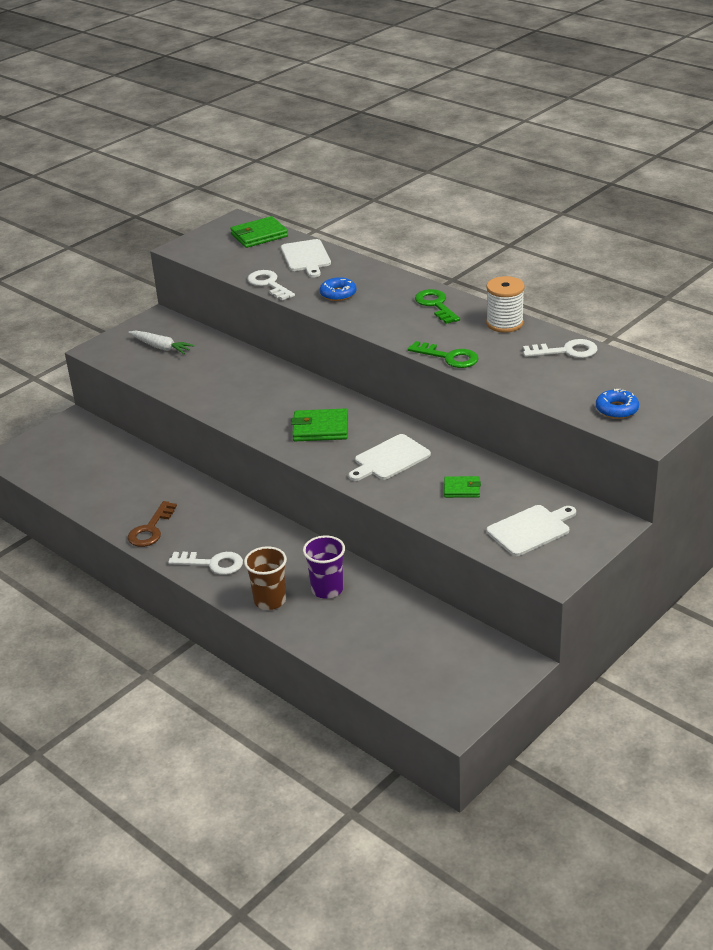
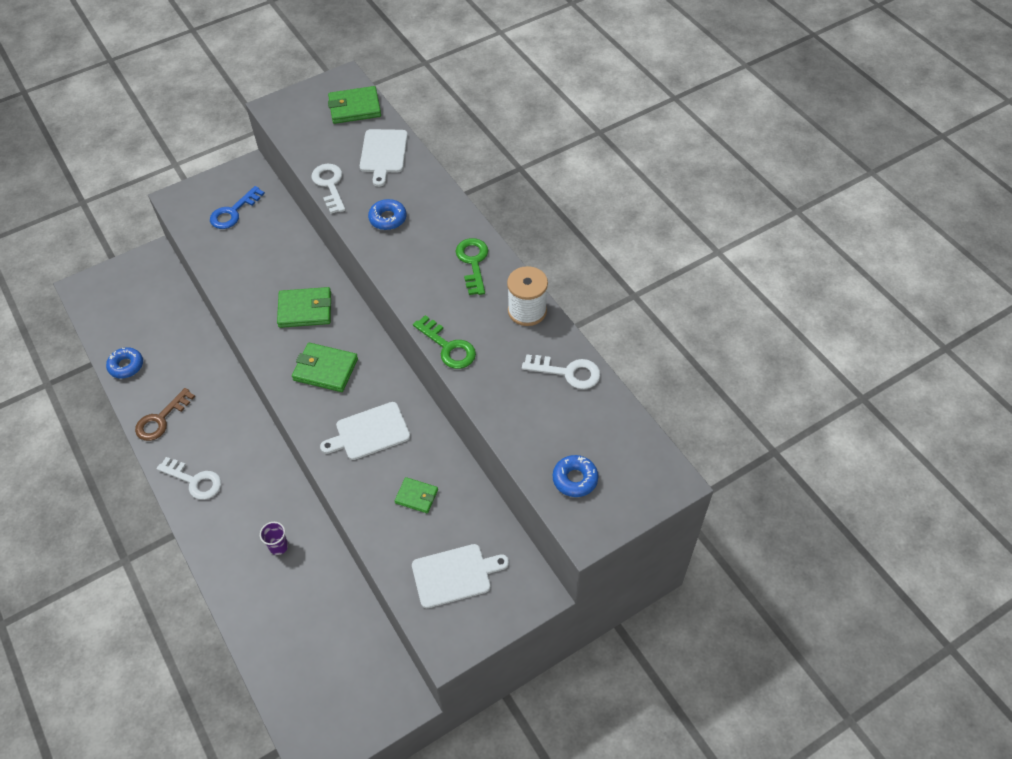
camera: 15 degrees right, 20 degrees up
(90, 500) = (126, 366): none -> blue donut
(161, 347) = (233, 212): white carrot -> blue key
(270, 600) = (223, 544): brown cup -> none
(275, 395) = (305, 310): none -> green wallet
(327, 589) = (278, 546): purple cup -> purple cup, size x0.63

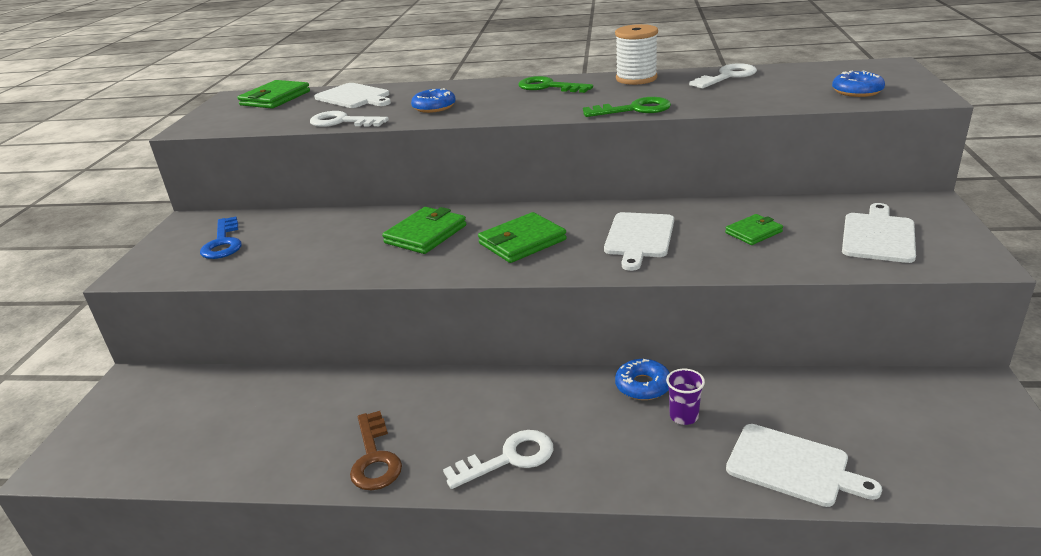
camera: 50 degrees left, 25 degrees down
(126, 366) = (245, 463): blue donut -> blue donut (643, 386)
(263, 620) = (792, 466): none -> white cutting board

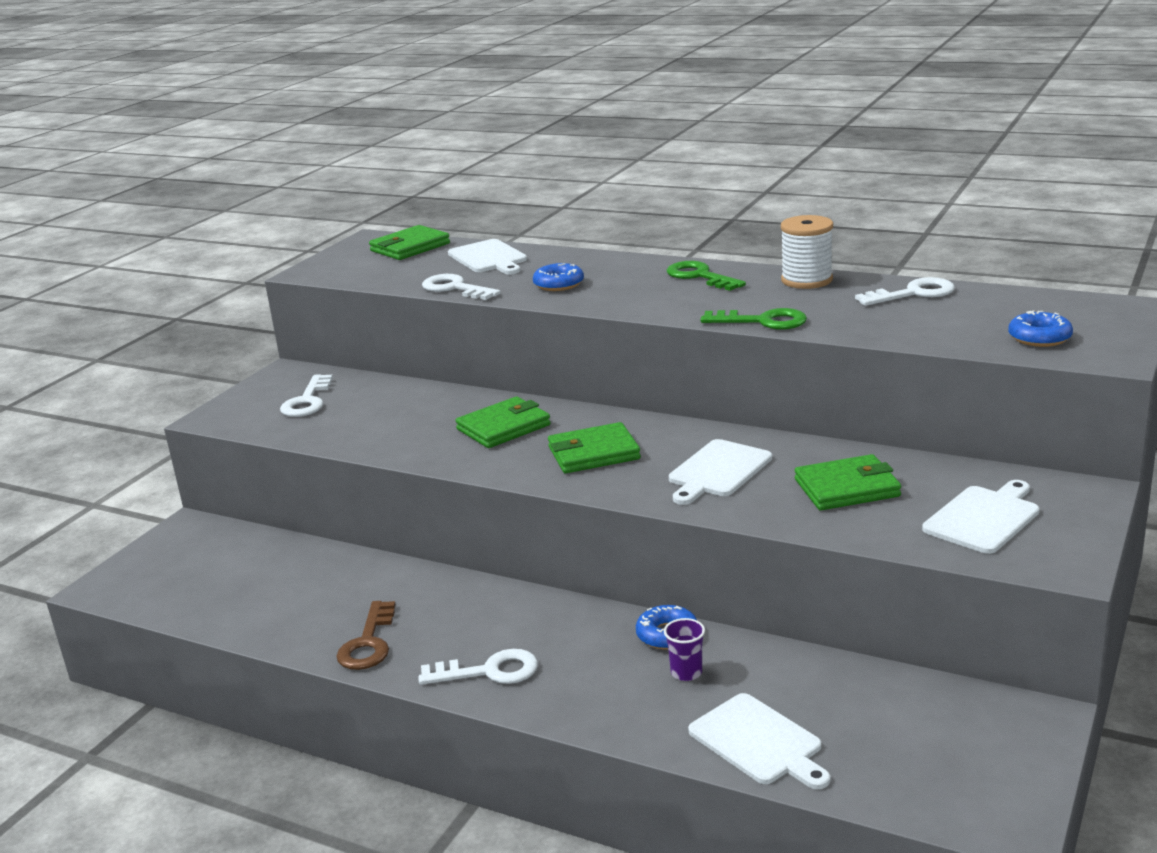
camera: 20 degrees right, 5 degrees down
(223, 243) = (307, 401): blue key -> white key
(753, 232) = (847, 488): green wallet -> green wallet, size x1.64

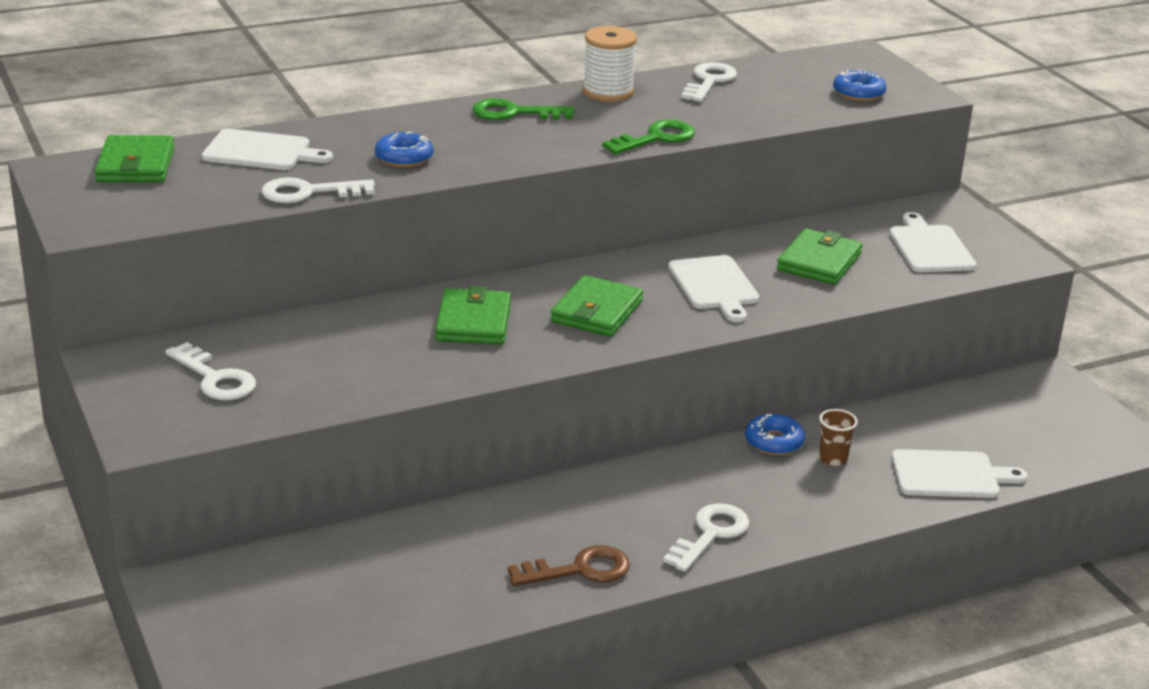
camera: 55 degrees left, 5 degrees up
(368, 643) = (579, 570): brown key -> brown key turned 60 degrees counterclockwise
(686, 672) = (833, 459): purple cup -> brown cup

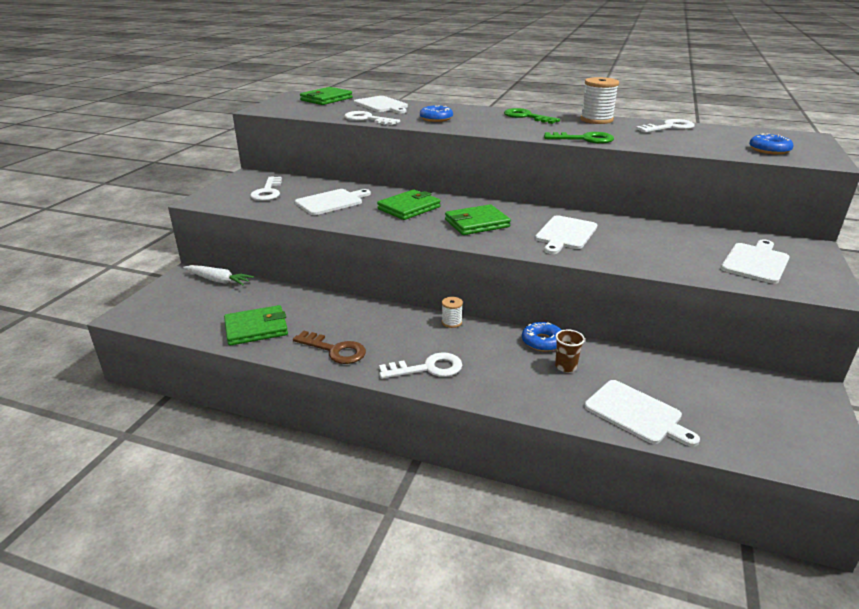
camera: 45 degrees right, 0 degrees up
(244, 565) = (218, 280): none -> white carrot
(349, 356) = (331, 202): none -> white cutting board
(649, 467) = (451, 322): none -> white spool
(819, 262) = (656, 244): green wallet -> green wallet (256, 328)

